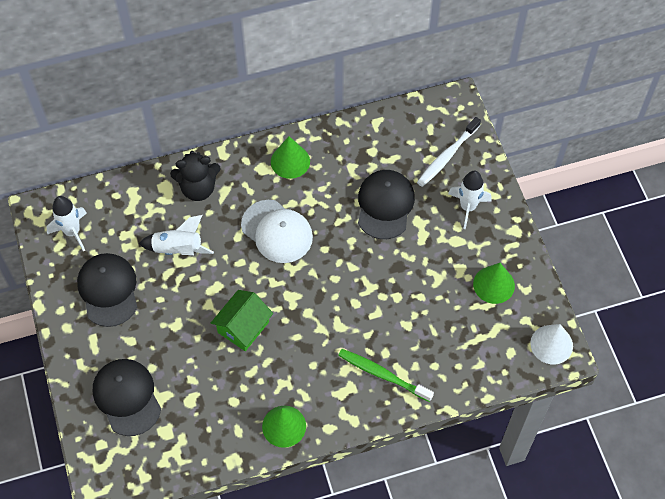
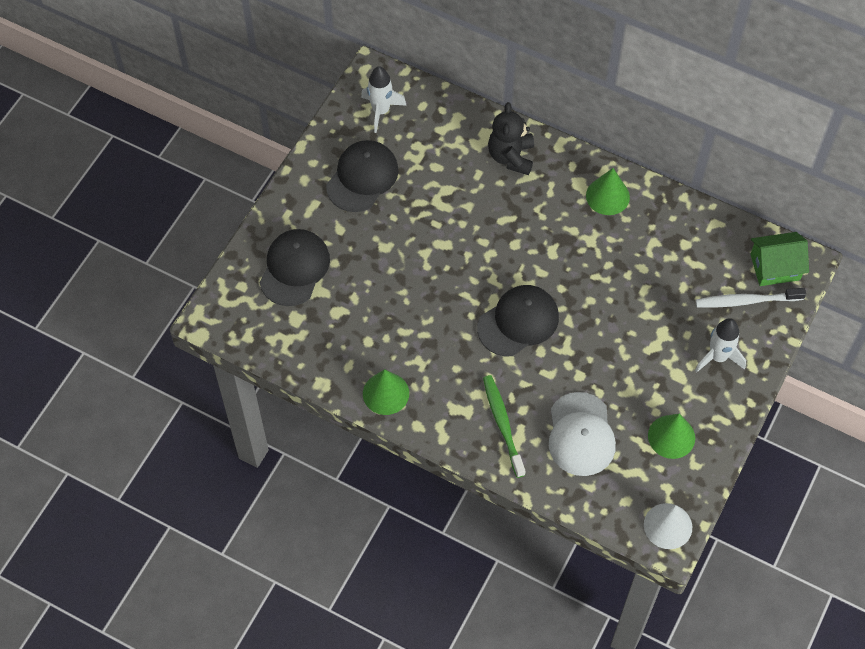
camera: 45 degrees right, 0 degrees up
(178, 249) = (446, 191): white rocket -> none
(198, 188) = (511, 157): black teddy bear -> black teddy bear turned 60 degrees clockwise
(243, 327) = (433, 293): green house -> green house (775, 267)
(277, 231) = (537, 242): white cap -> white cap (581, 434)
(385, 205) = (648, 296): black cap -> black cap (518, 322)

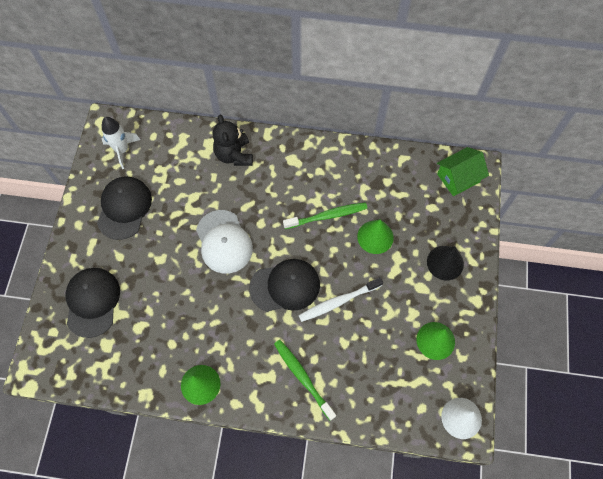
camera: 20 degrees left, 5 degrees up
(518, 322) = (285, 286): black cap -> black cap turned 45 degrees clockwise
(581, 434) = (366, 364): white cap -> white cap (224, 242)
(597, 260) = (327, 216): none -> green toothbrush
(607, 196) = (317, 162): green cone -> green cone (375, 237)
(718, 357) = (445, 263): white rocket -> black cone
(746, 301) = (448, 211): white toothbrush -> white toothbrush (338, 302)

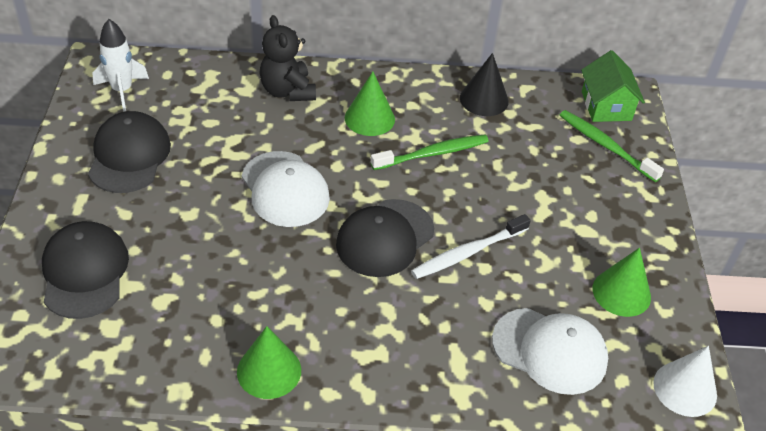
camera: 10 degrees left, 20 degrees down
(285, 286) = (385, 238): black cap -> black cap turned 150 degrees clockwise
(303, 377) = (431, 351): green toothbrush -> green toothbrush (605, 146)
(375, 237) = (506, 174): green cone -> green cone (369, 118)
(379, 382) = (550, 351): none -> white cap
(445, 263) = (612, 199): black cone -> black cone (484, 99)
(458, 178) = (606, 106): green house -> green house turned 60 degrees counterclockwise

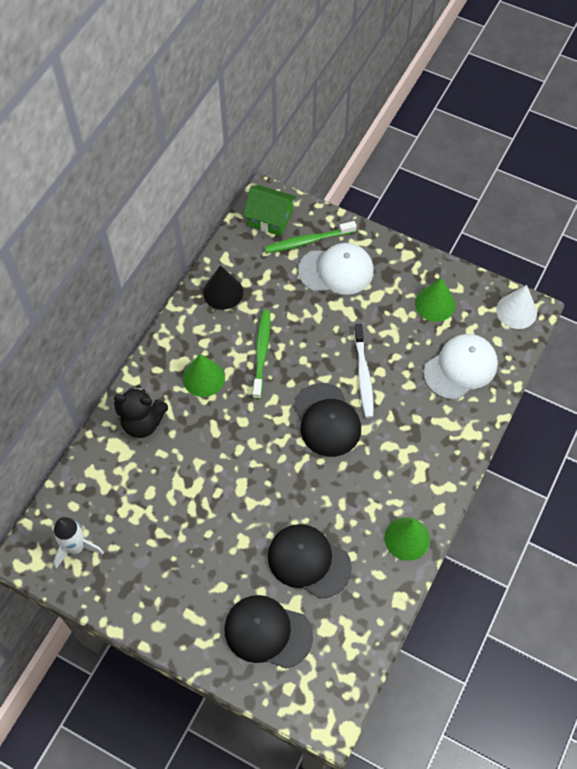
camera: 60 degrees left, 15 degrees up
(129, 156) = (159, 565): black cap -> black cap (309, 561)
(285, 189) = (249, 466): white cap -> white cap (336, 271)

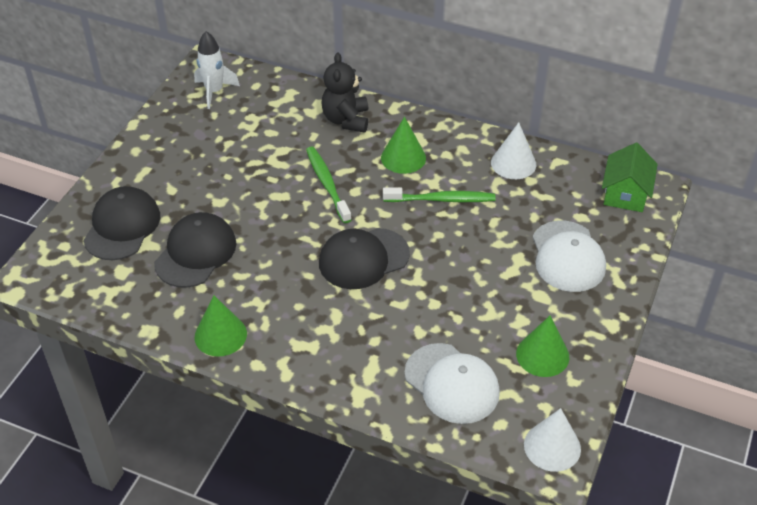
camera: 85 degrees right, 15 degrees down
(223, 292) = (513, 163): black cone -> white cone
(308, 241) = (603, 228): green toothbrush -> green toothbrush (327, 184)
(363, 375) = (426, 288): white toothbrush -> none

